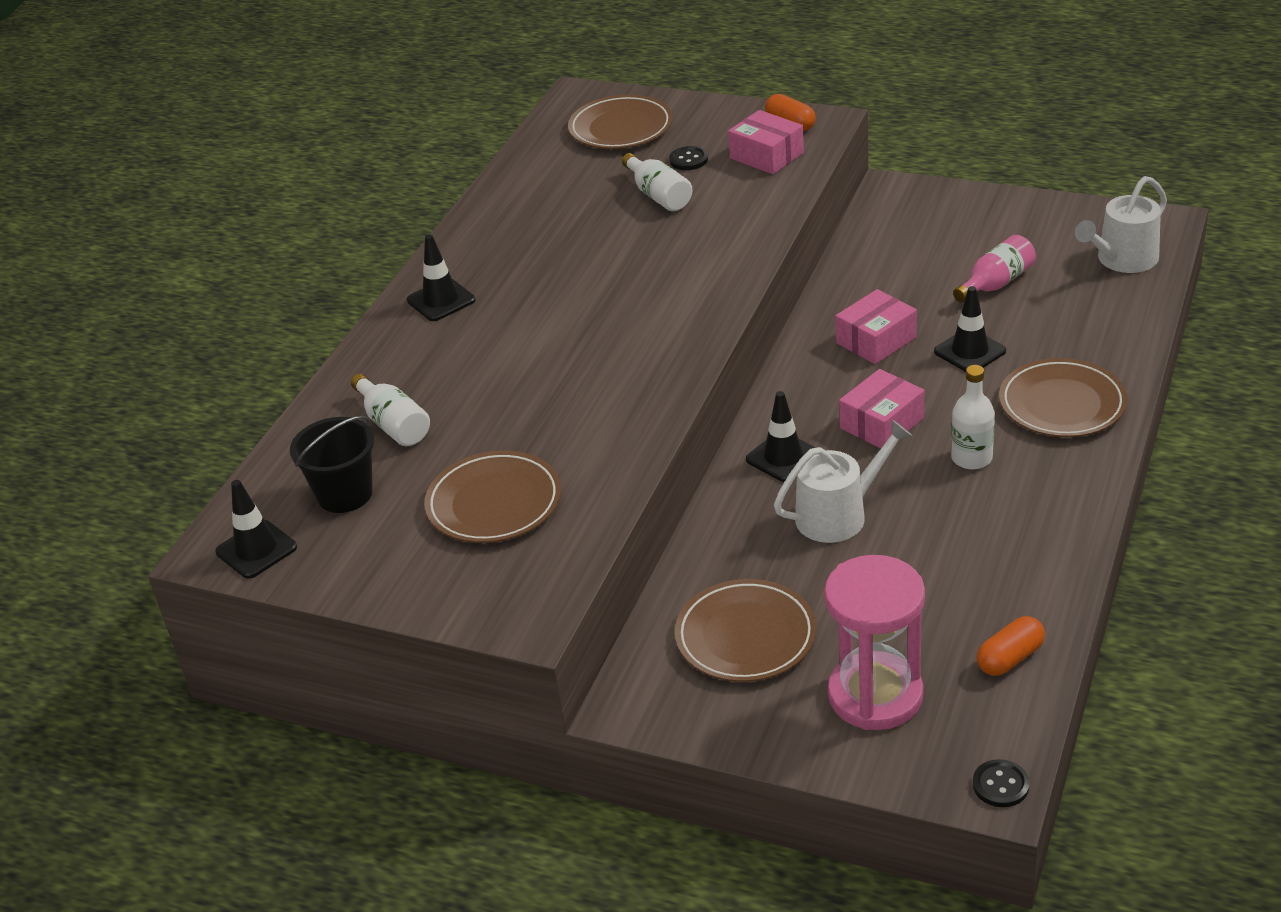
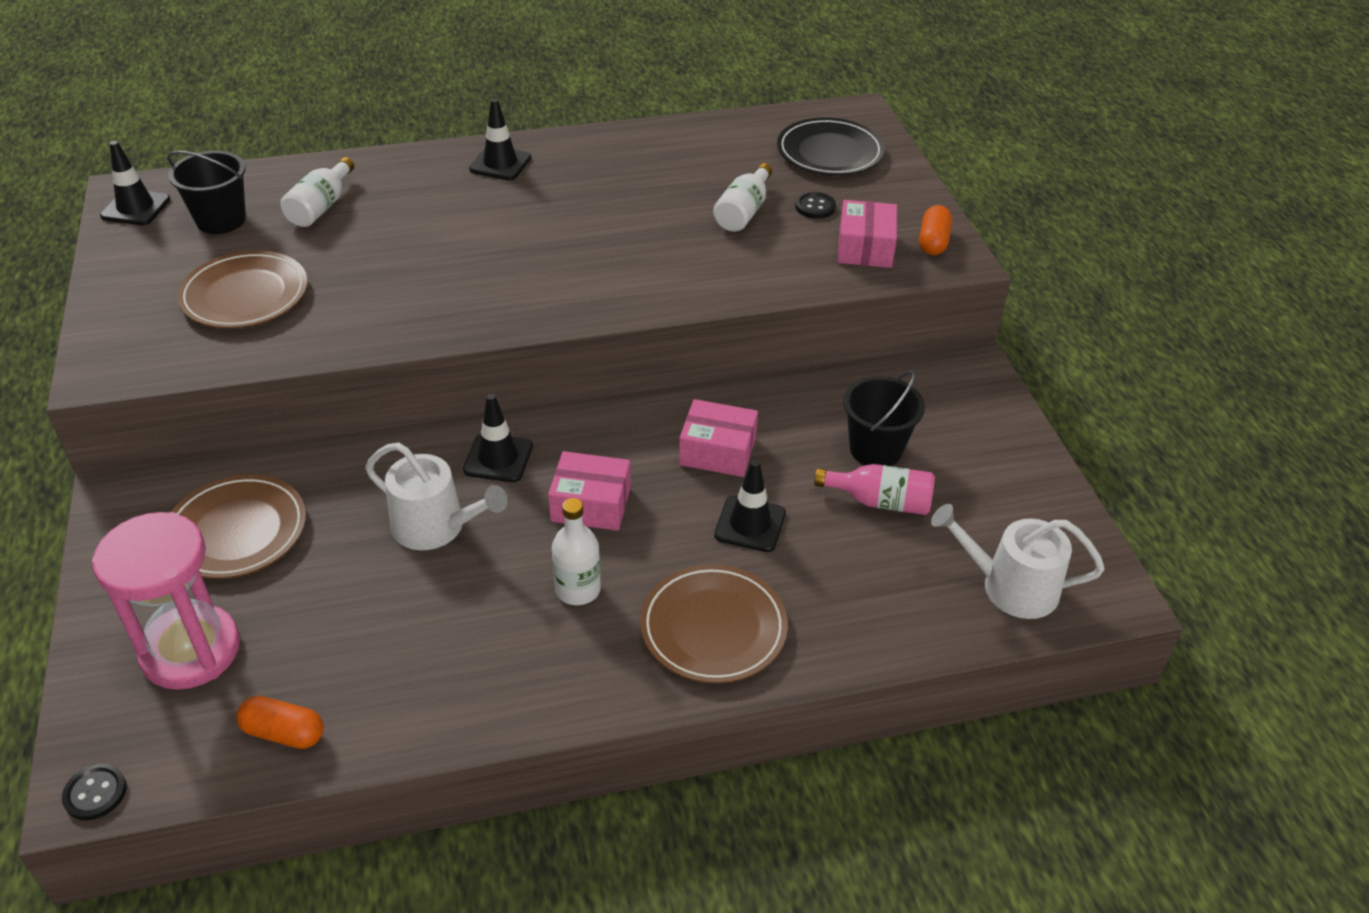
camera: 50 degrees right, 5 degrees up
(621, 128) = (829, 152): brown plate -> black plate
(939, 265) = (876, 449): none -> black bucket

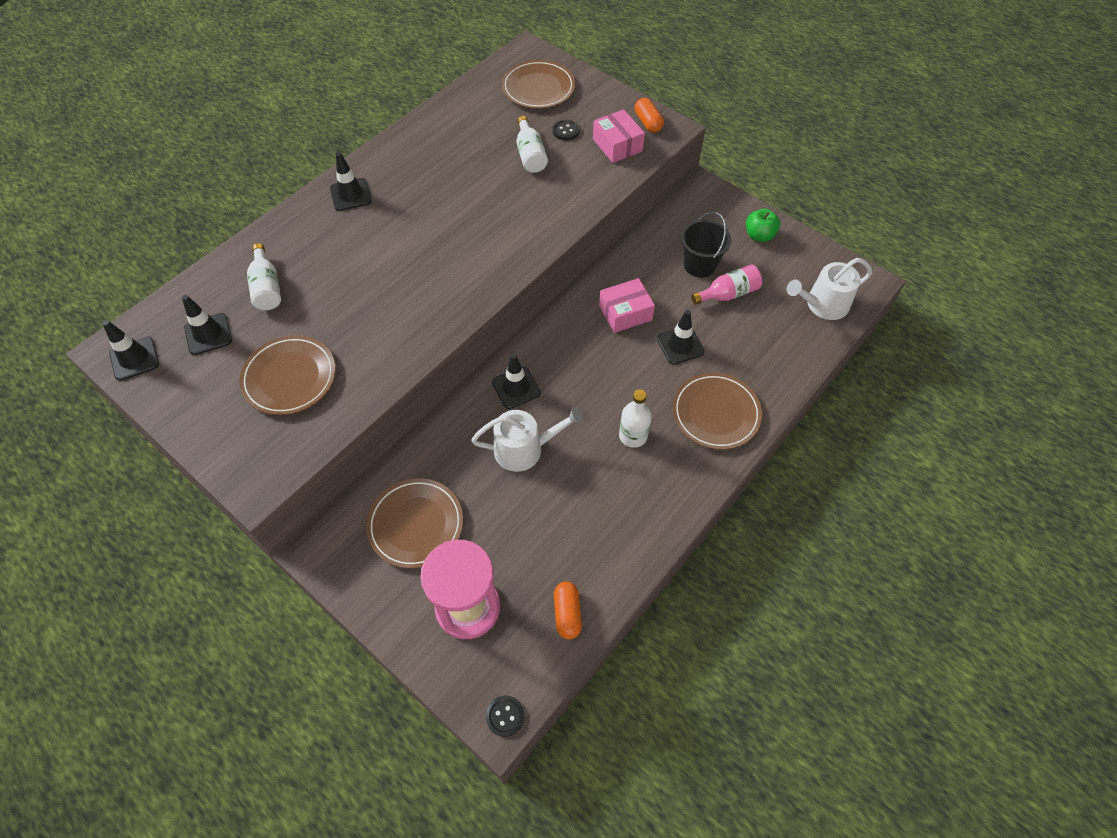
camera: 35 degrees left, 15 degrees up
(221, 220) = (208, 334): black bucket -> black traffic cone
(284, 733) = (567, 613): orange capsule -> orange capsule turned 75 degrees counterclockwise
(591, 504) = (592, 384): pink box -> none
(829, 152) = (538, 88): black plate -> brown plate
(999, 458) = (759, 235): none -> green apple

